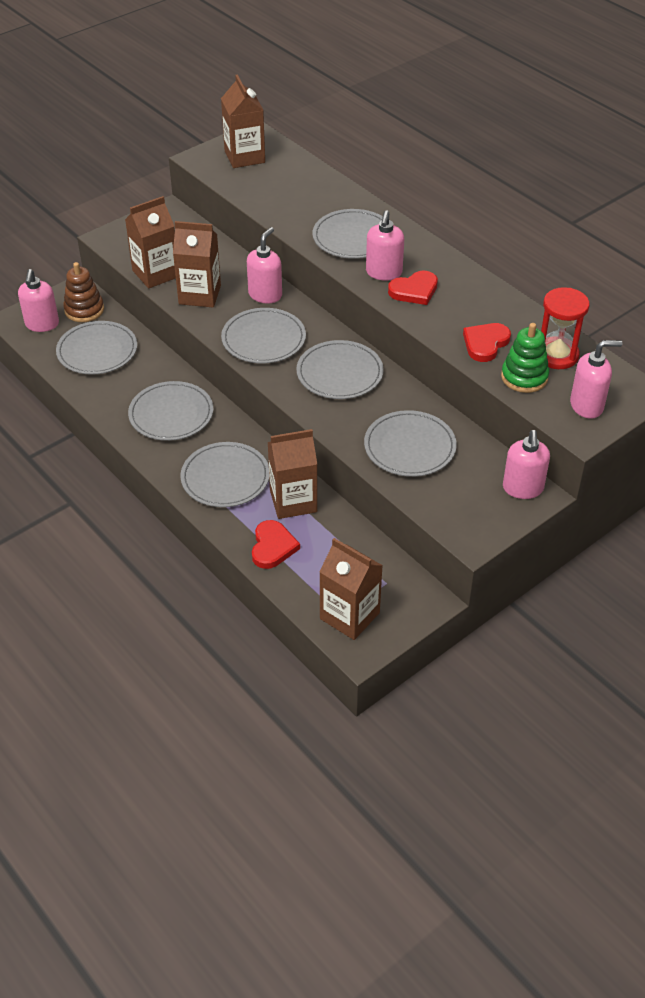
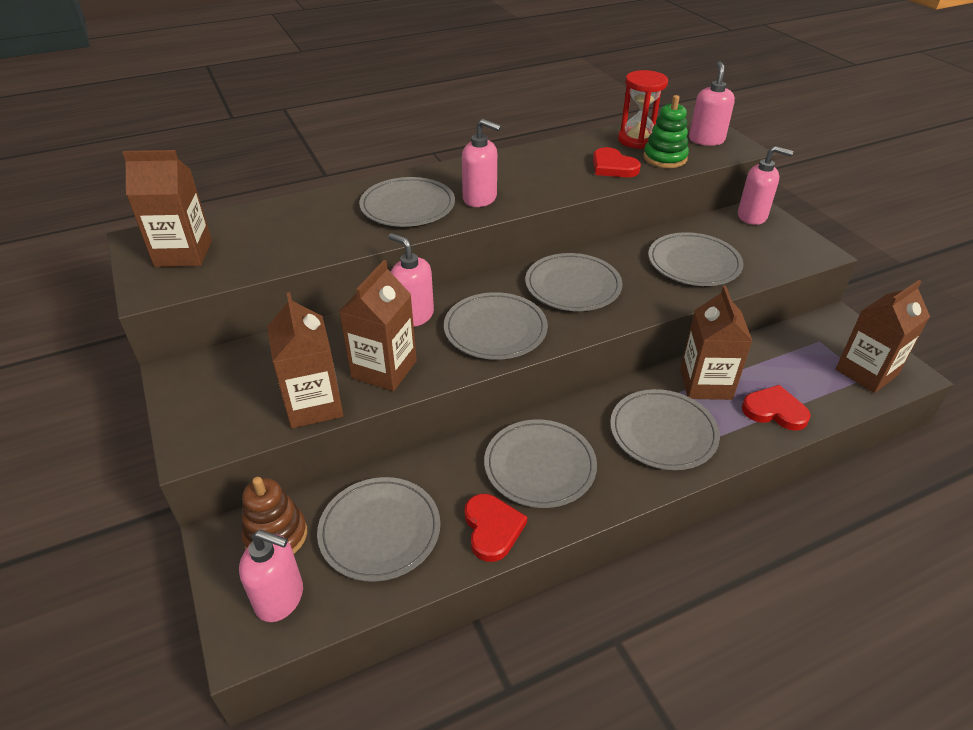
camera: 75 degrees left, 5 degrees down
(414, 290) = (518, 187): red heart -> red heart (492, 528)

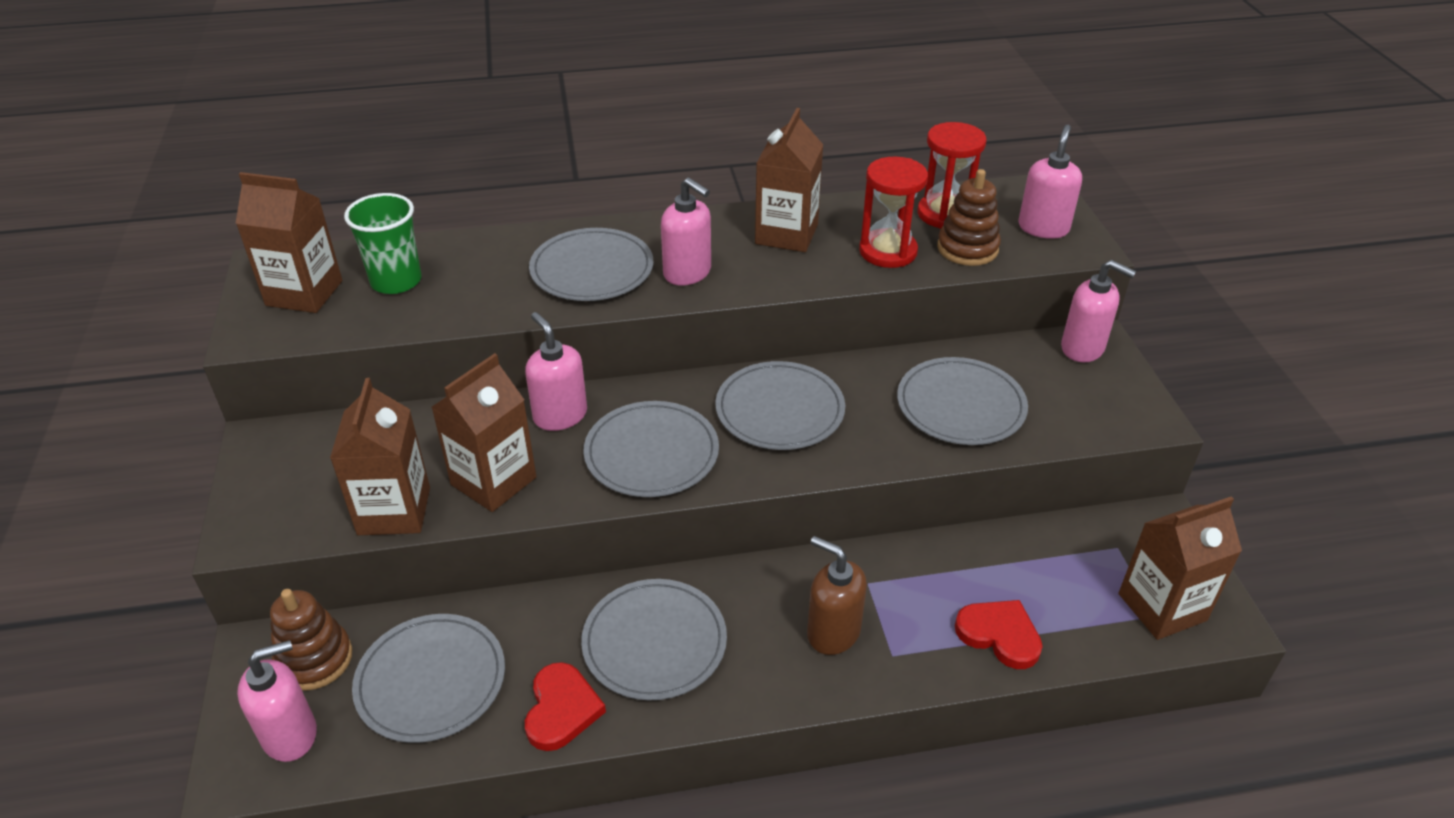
camera: 15 degrees right, 0 degrees up
(256, 235) = (396, 281): none -> green cup
(280, 598) = (290, 734): pink soap dispenser -> pink soap dispenser turned 60 degrees counterclockwise
(613, 167) = (888, 251): red heart -> red hourglass
(663, 432) = (833, 632): grey plate -> brown soap dispenser
(665, 158) = (967, 248): green stacking toy -> brown stacking toy
(705, 384) = (923, 577): brown carton -> brown carton (786, 234)

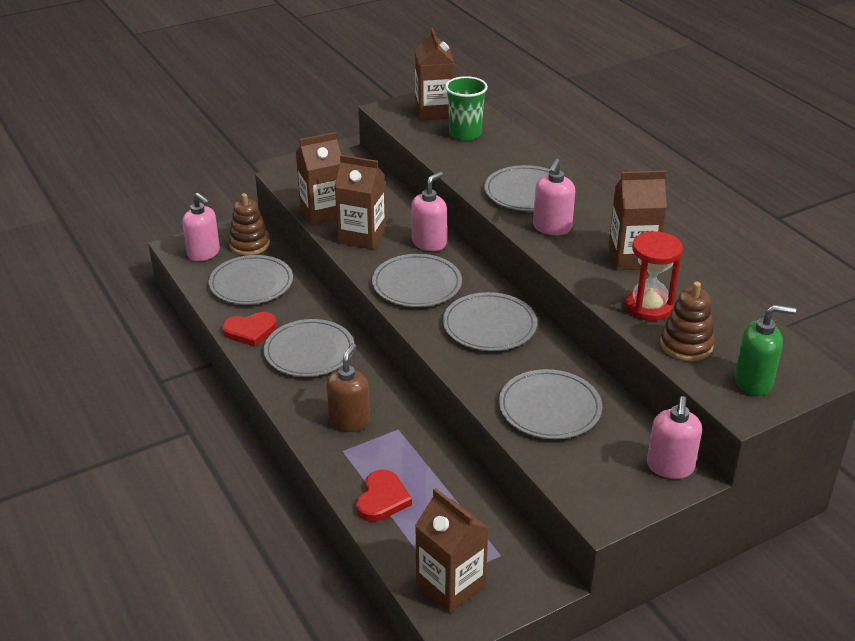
camera: 70 degrees right, 5 degrees down
(945, 214) = (727, 326): red hourglass -> none
(1043, 228) = (753, 382): pink soap dispenser -> green soap dispenser

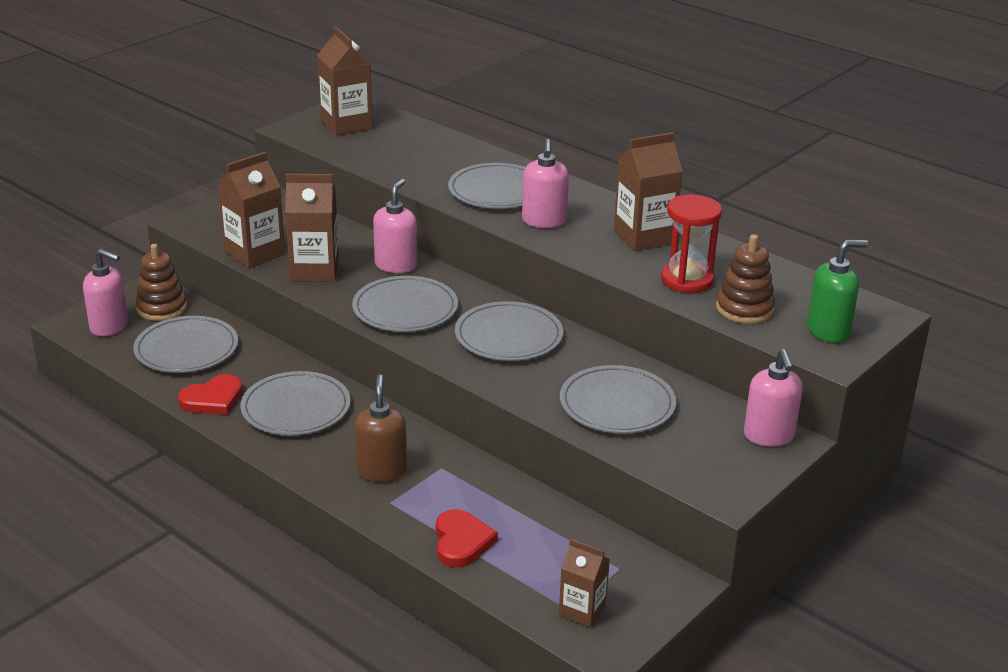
camera: 20 degrees left, 5 degrees down
(450, 585) = (582, 610): brown carton -> brown carton, size x0.62
(465, 134) = (395, 142): green cup -> none

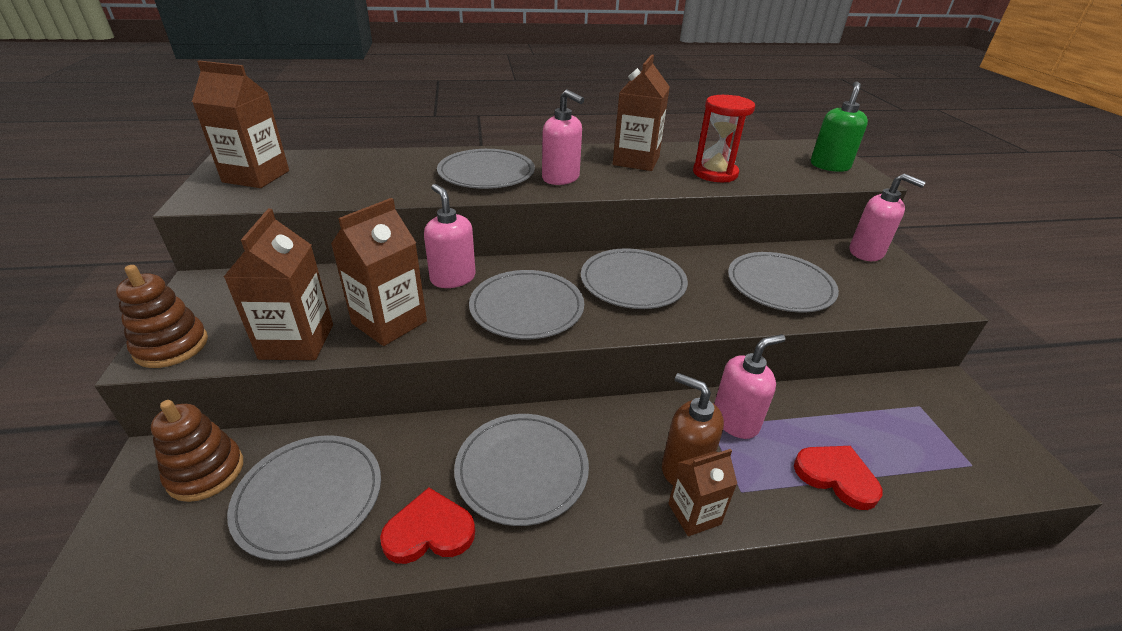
camera: 50 degrees left, 5 degrees up
(109, 326) = (158, 546): pink soap dispenser -> pink soap dispenser (735, 421)
(213, 399) = (429, 531): red heart -> red heart turned 105 degrees counterclockwise
(582, 610) = (975, 458): brown carton -> brown carton (694, 514)
(744, 309) = (775, 174): brown stacking toy -> brown stacking toy (171, 346)

